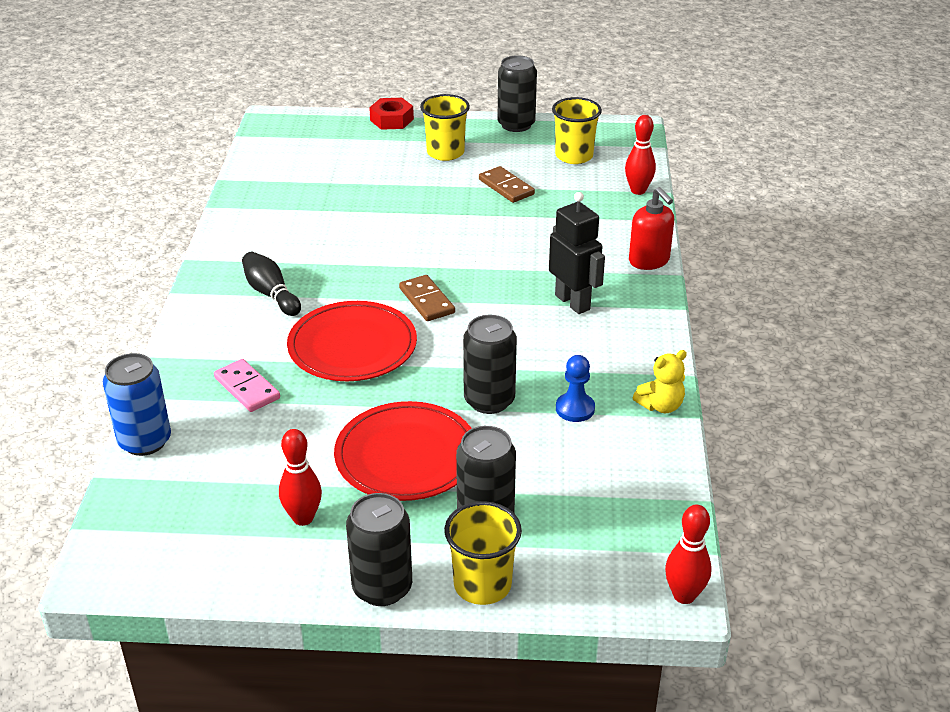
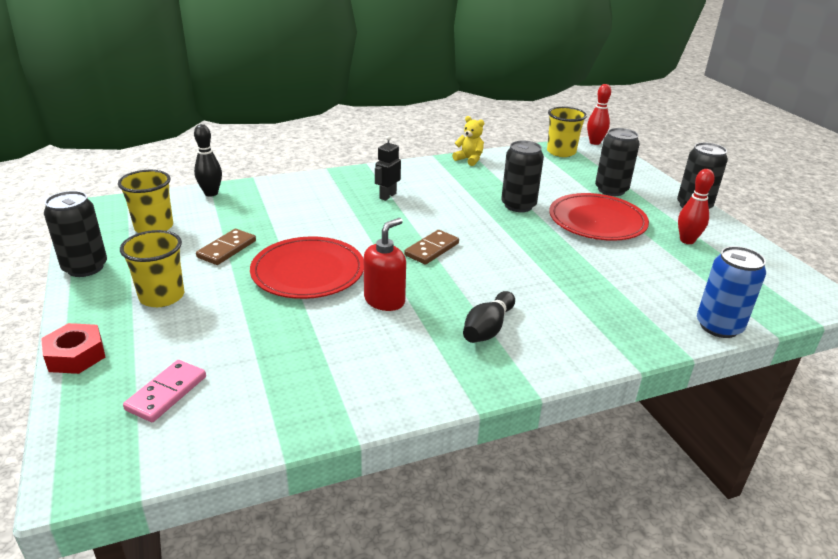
camera: 115 degrees left, 5 degrees down
(247, 388) = (612, 299): pink domino -> pink domino (167, 393)
(352, 346) = (516, 267): red plate -> red plate (308, 271)
(482, 584) = (653, 183): yellow cup -> yellow cup (561, 152)
(573, 302) = (387, 196): black robot -> black robot, size x0.66
(575, 409) = (497, 180): blue pawn -> none
(638, 190) = (211, 193): red bowling pin -> black bowling pin
(649, 261) = (316, 178): red soap dispenser -> red soap dispenser (385, 300)

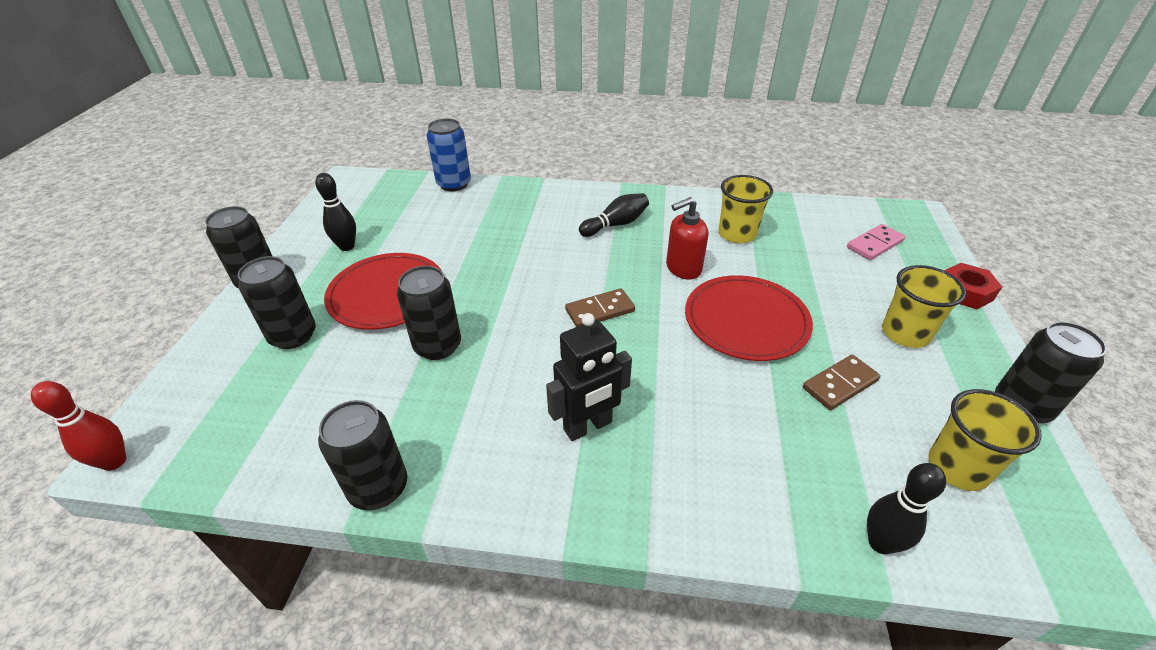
camera: 150 degrees left, 10 degrees up
(387, 196) = (588, 426): black robot -> black robot, size x1.51
(469, 159) = (378, 487): yellow teddy bear -> black can
(561, 152) = (211, 452): yellow cup -> yellow cup (737, 234)
(687, 240) = (347, 246): red bowling pin -> black bowling pin

